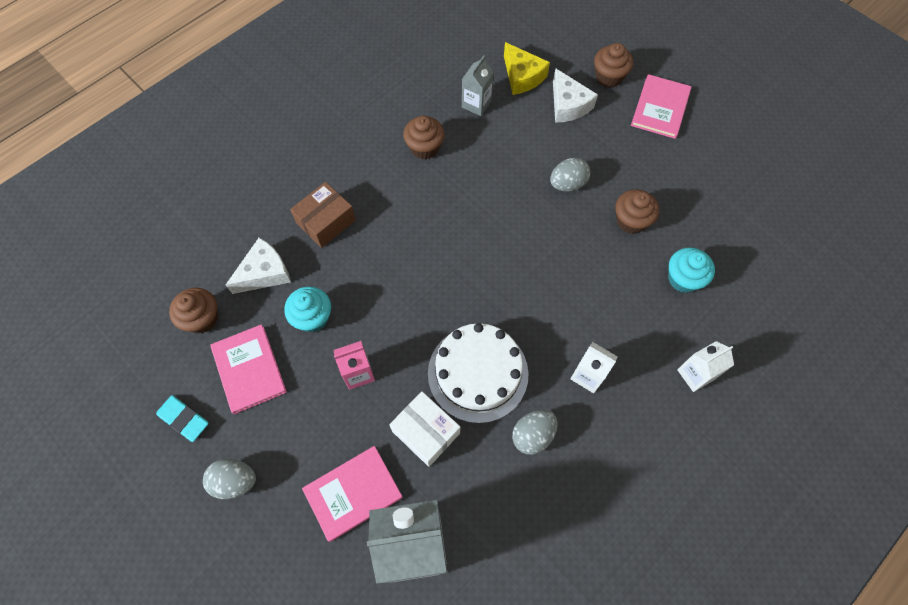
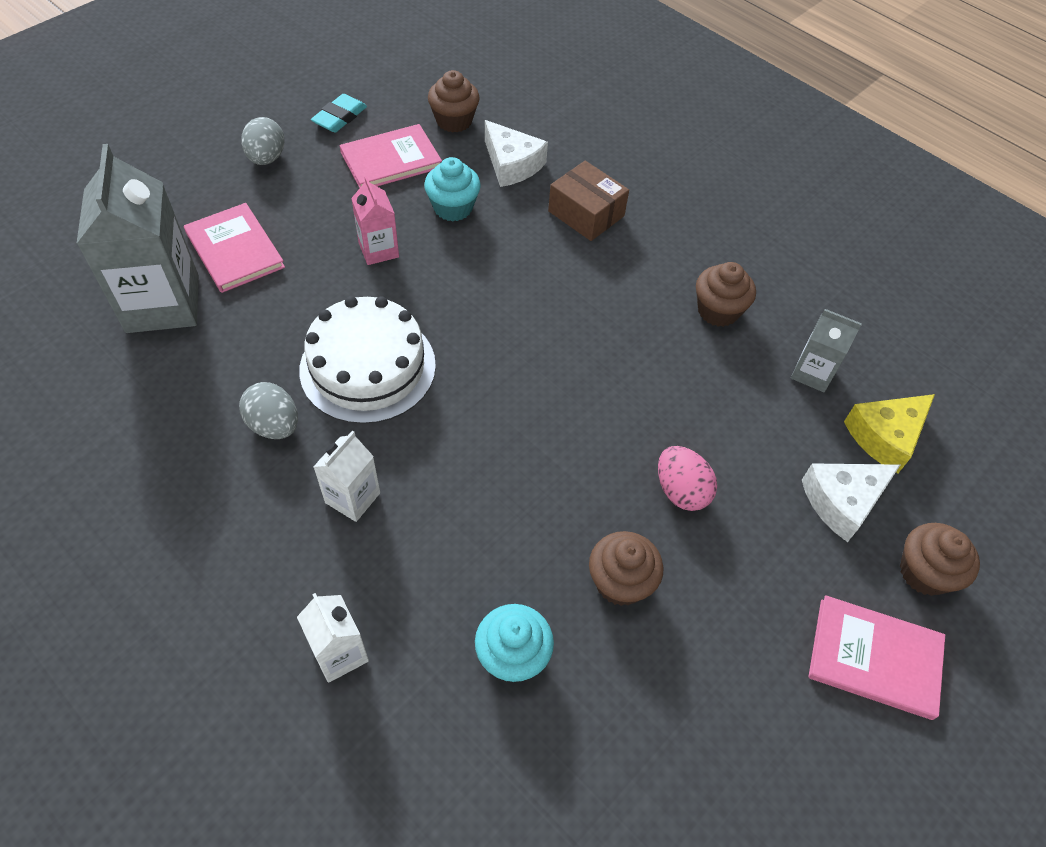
camera: 85 degrees right, 10 degrees down
(426, 432) = (296, 314): white box -> none
(567, 184) = (681, 491): grey egg -> pink egg

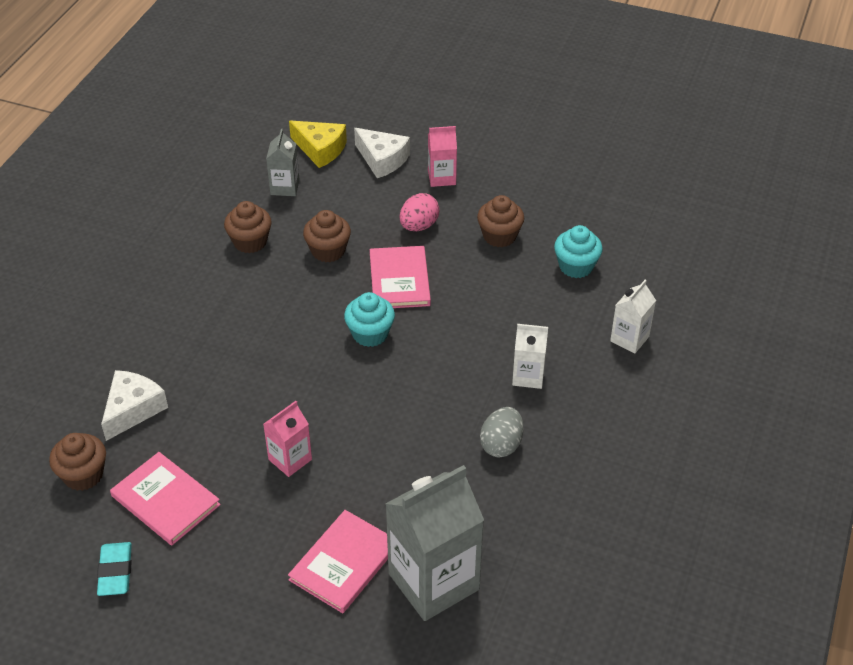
camera: 110 degrees left, 10 degrees down
(266, 158) = (207, 603): grey egg -> none
(340, 117) = (115, 572): turquoise eraser -> turquoise eraser turned 75 degrees clockwise
(368, 367) = (417, 414): white cake -> none
(453, 208) = (211, 429): turquoise cupcake -> turquoise cupcake (370, 334)
(586, 213) = (177, 341): brown box -> none
(778, 561) = (441, 177): none -> pink carton
(874, 658) = (476, 135): pink book -> pink book (399, 280)
(924, 572) = (410, 124): brown cupcake -> brown cupcake (328, 251)

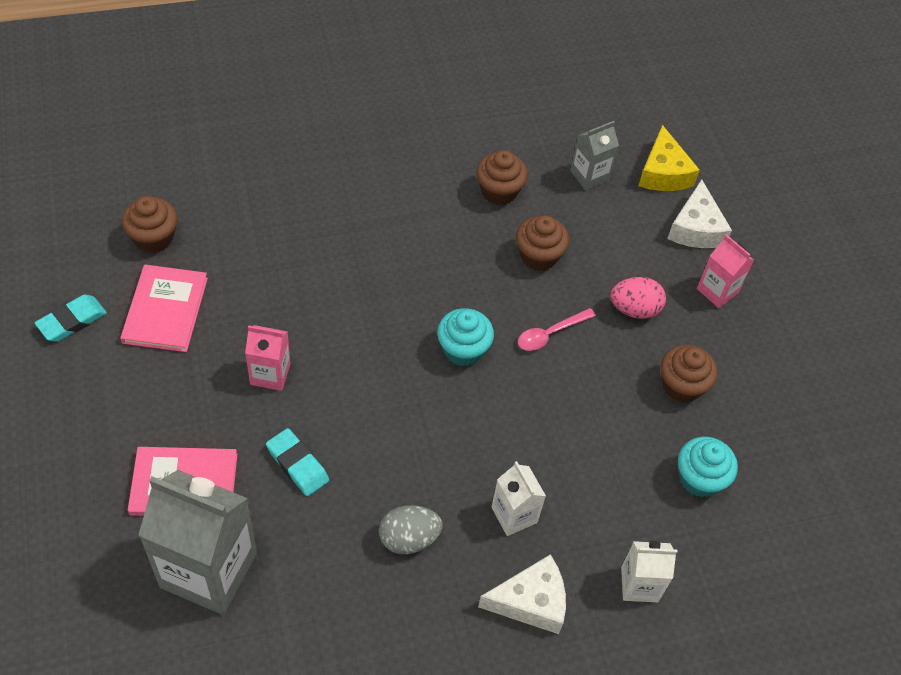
camera: 50 degrees right, 10 degrees up
(132, 409) = (244, 227): white cheese -> white cheese (531, 601)
(386, 481) = (297, 464): none -> turquoise eraser
(399, 280) = (550, 334): pink book -> pink spoon

